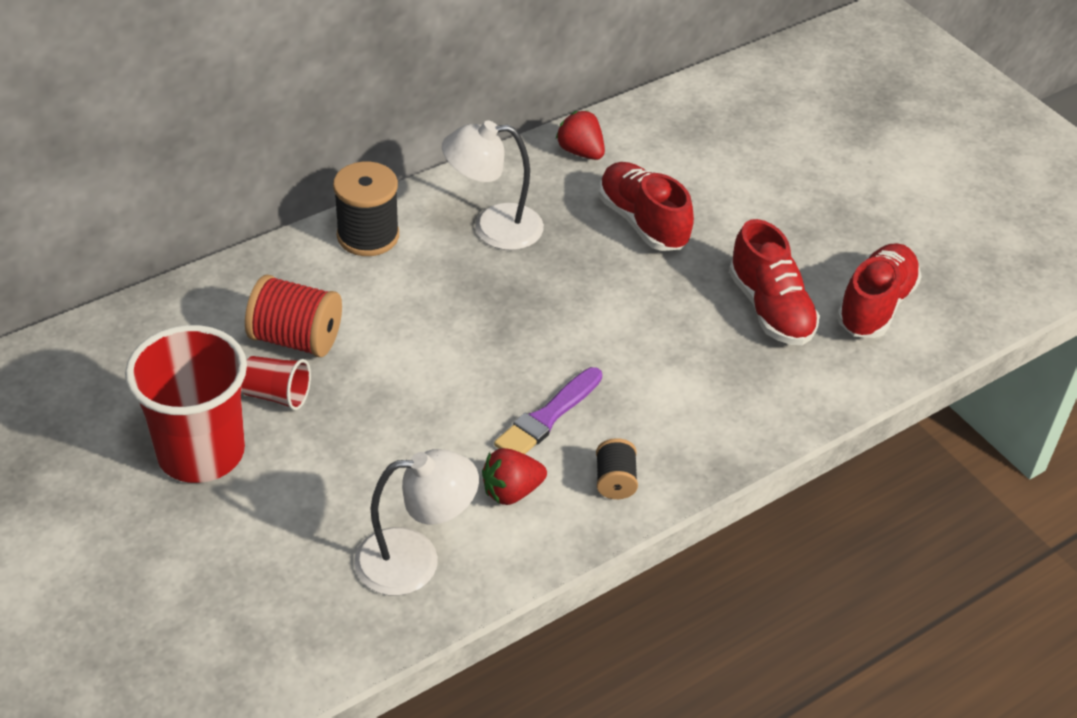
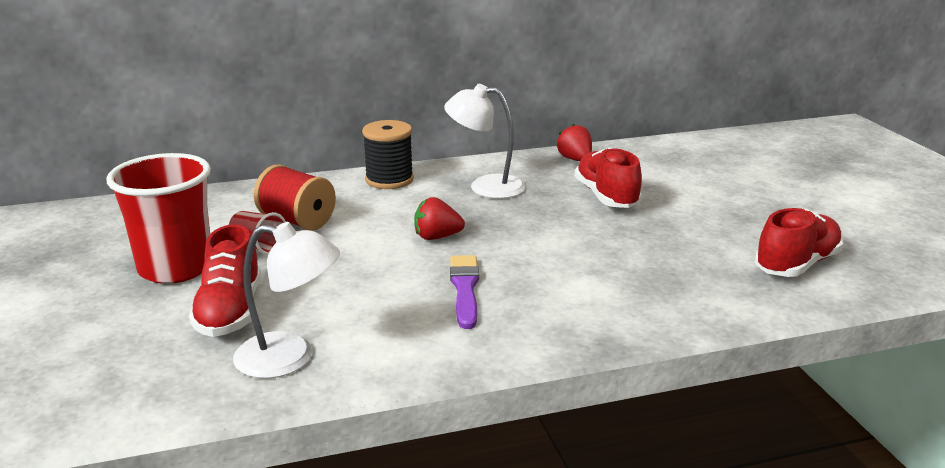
camera: 20 degrees right, 20 degrees down
(511, 491) = (404, 328): red strawberry -> red strawberry (437, 237)
(547, 417) = (465, 289): purple brush -> purple brush turned 120 degrees clockwise
(615, 481) = (501, 336): black spool -> none
(770, 309) = (696, 254): red shoe -> red shoe (230, 312)

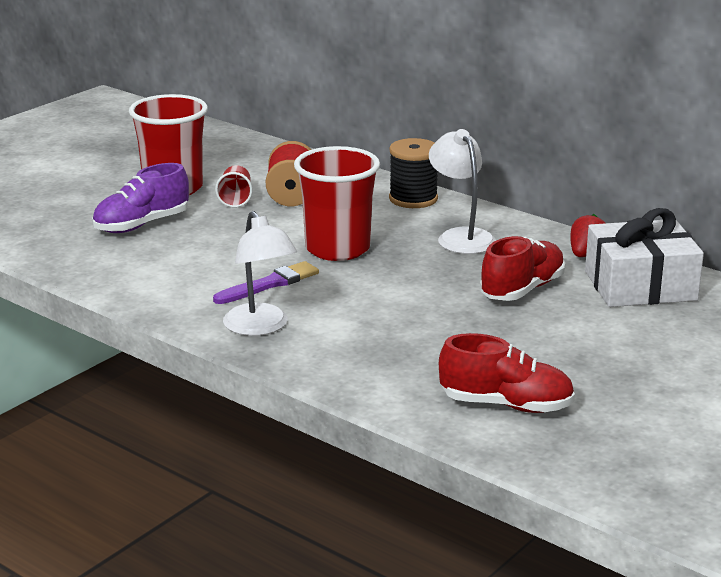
camera: 55 degrees right, 0 degrees up
(230, 312) = (141, 225): red shoe -> purple shoe
(290, 358) = (111, 262): white lamp -> white lamp (260, 327)
(437, 237) = (337, 249): red strawberry -> red cup
(645, 162) = (640, 286): none -> white gift

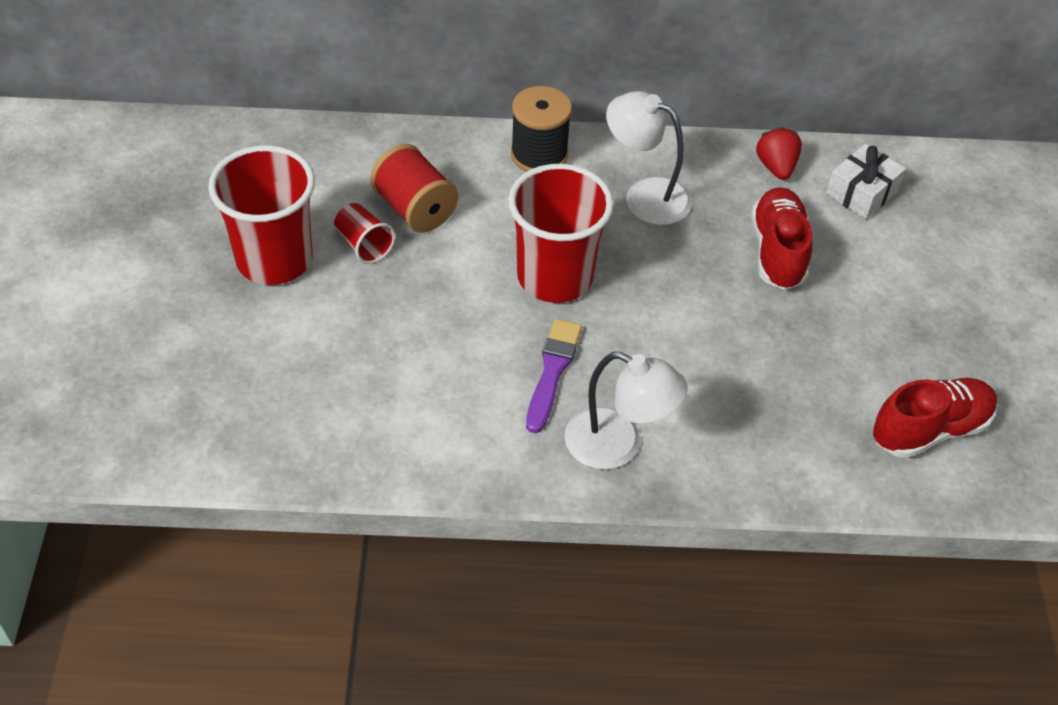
camera: 40 degrees left, 25 degrees up
(141, 225) = (313, 343): purple shoe -> none
(640, 286) = (861, 193): white gift -> white gift, size x0.59

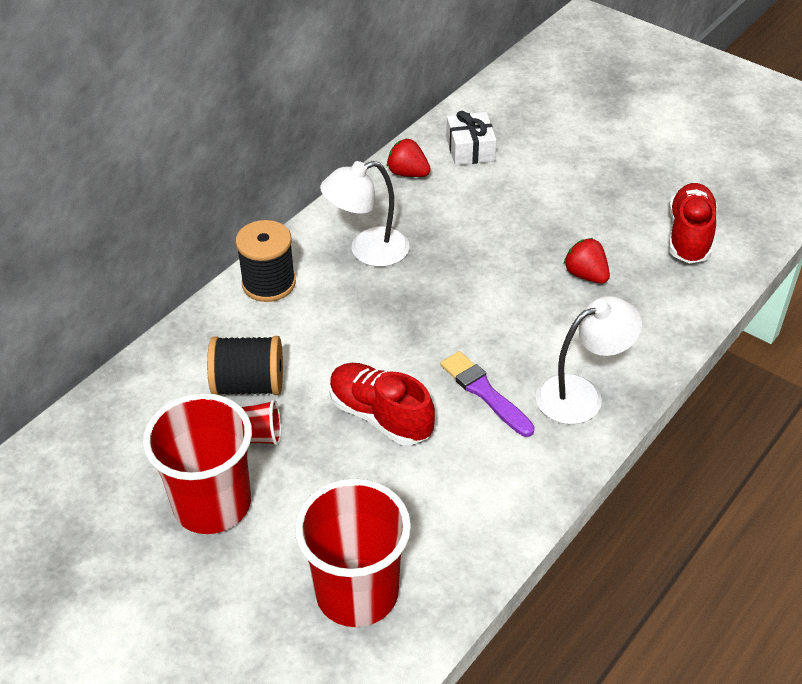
camera: 50 degrees left, 5 degrees down
(415, 209) = (248, 384): red spool -> black spool
(555, 277) = (397, 342): red cup -> red cup (357, 593)
(777, 251) = (483, 216): red shoe -> red shoe (380, 416)
(781, 371) = (586, 275): none -> red strawberry

